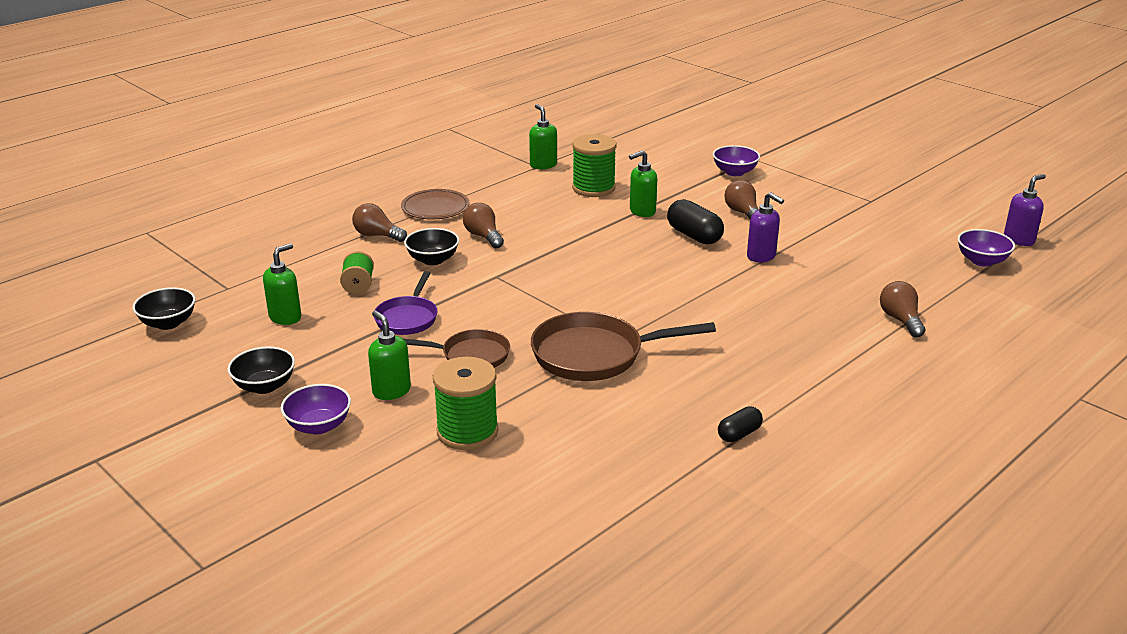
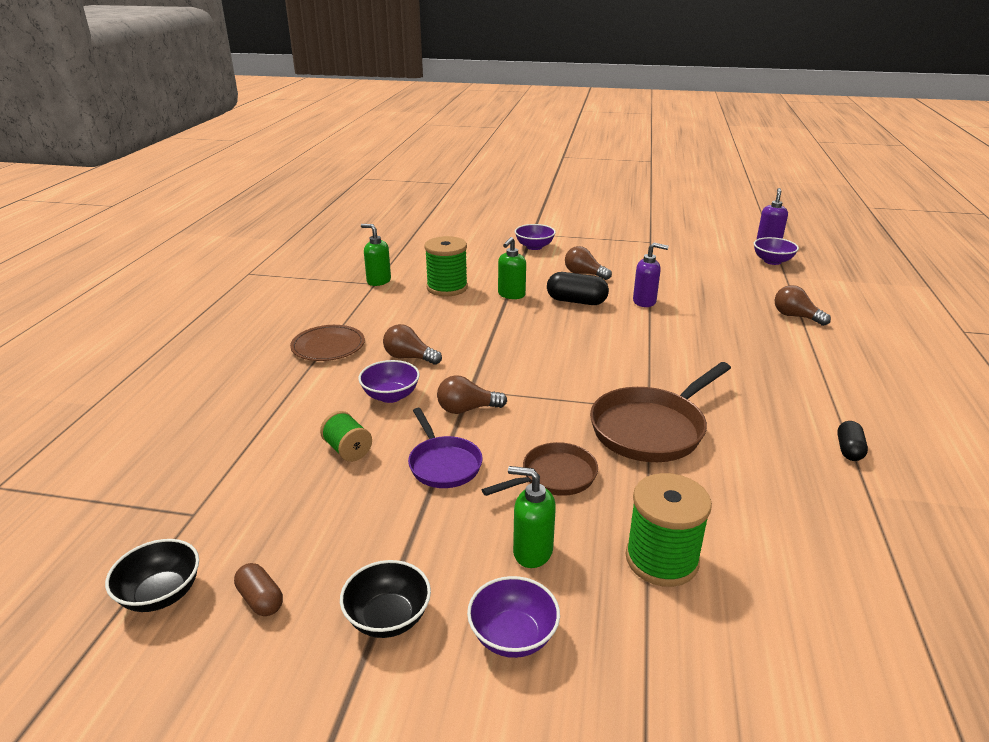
camera: 35 degrees left, 0 degrees up
(212, 347) = (260, 599): none -> brown capsule
(285, 317) = (309, 520): green soap dispenser -> none
(377, 235) = (303, 391): brown light bulb -> brown light bulb (467, 409)
(433, 260) = (390, 396): black bowl -> purple bowl

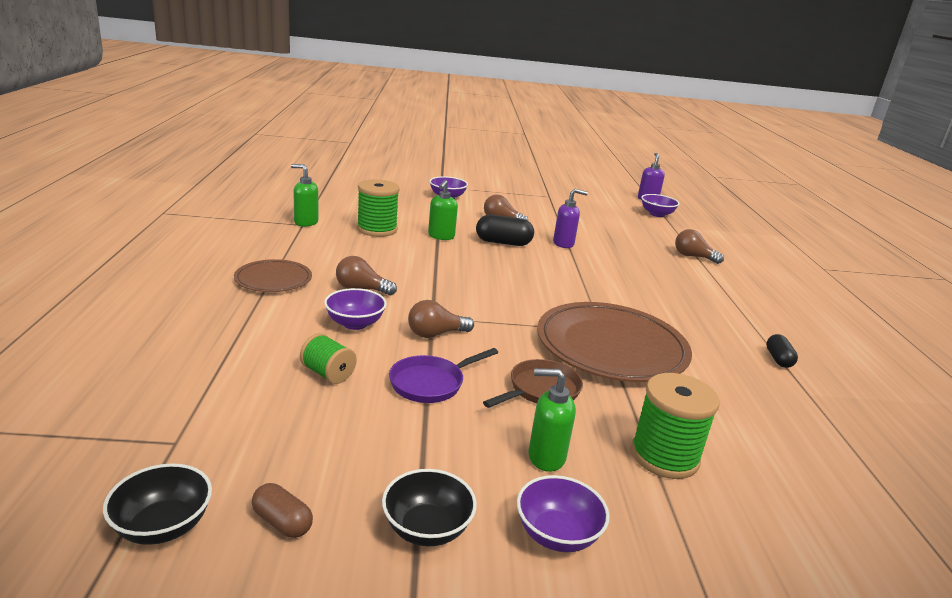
camera: 15 degrees left, 5 degrees down
(443, 464) = (430, 383): purple pan -> purple pan turned 90 degrees clockwise
(651, 429) = (611, 347): brown pan -> brown plate

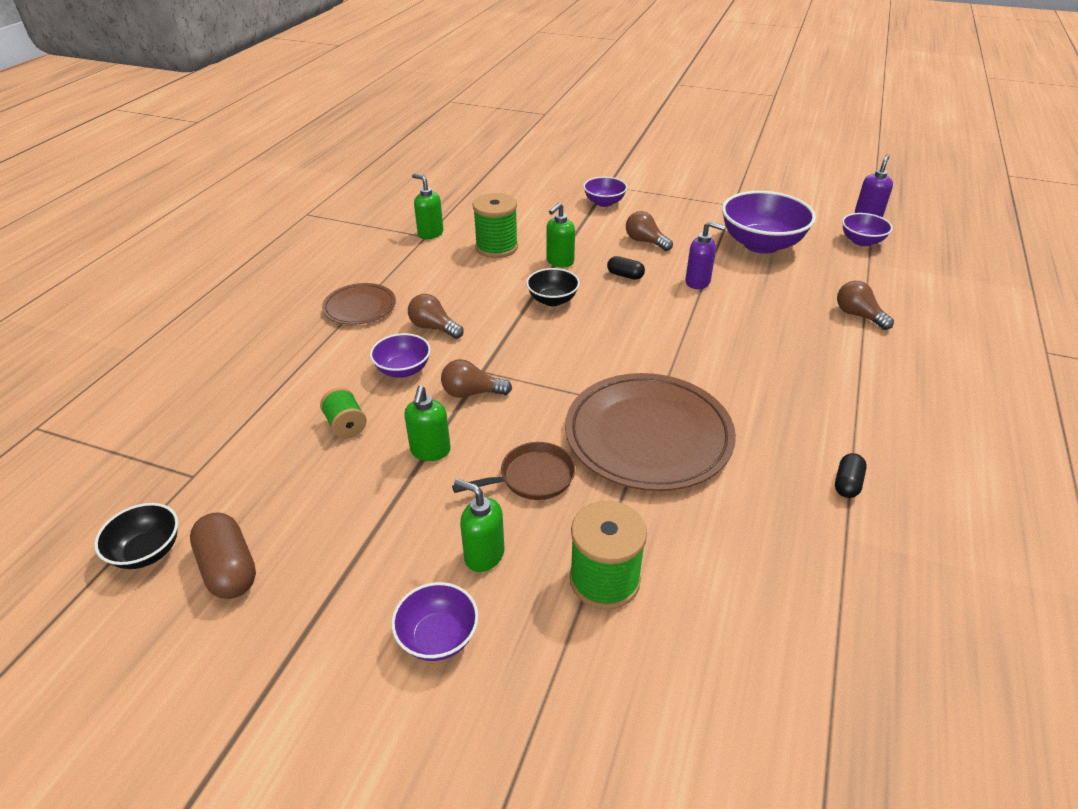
camera: 25 degrees right, 15 degrees up
(282, 522) = (228, 569): brown capsule -> brown capsule, size x1.68
(427, 529) = (333, 603): black bowl -> black bowl (552, 300)
(430, 383) = (430, 451): purple pan -> green soap dispenser
(503, 242) = (625, 275): black capsule -> black capsule, size x0.59
(590, 219) = (761, 244): none -> purple bowl

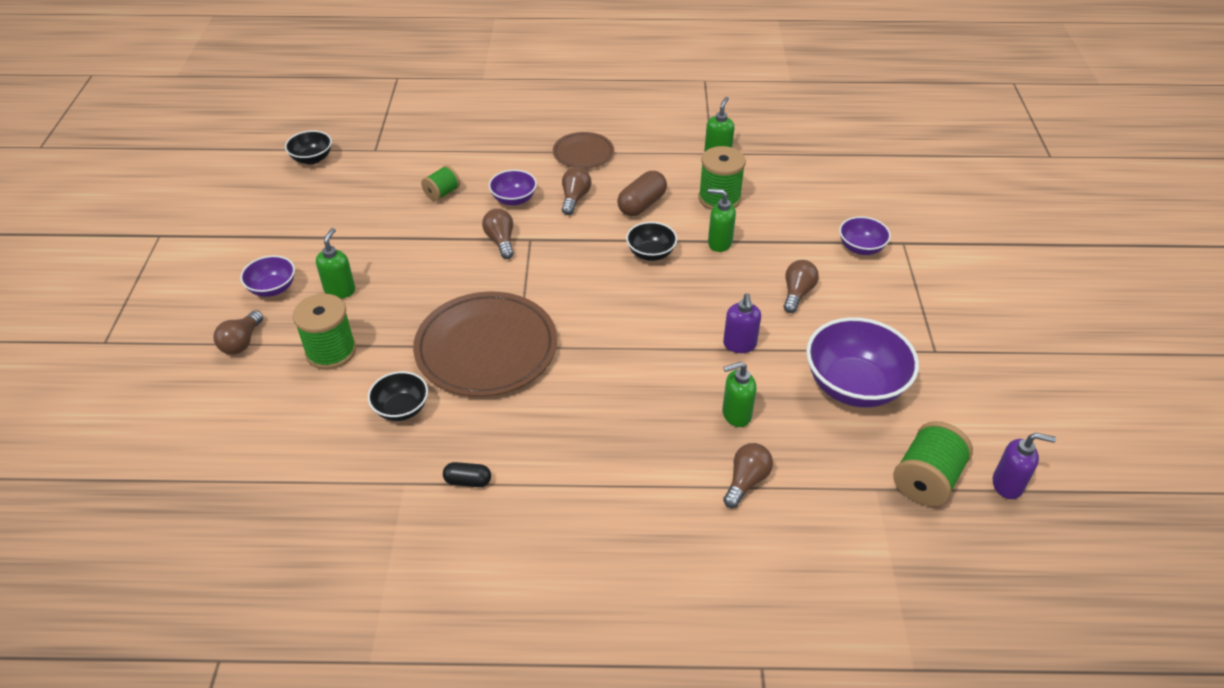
camera: 70 degrees right, 5 degrees up
(228, 569) = (306, 192): brown capsule -> brown capsule (641, 204)
(430, 451) = (429, 239): green soap dispenser -> green soap dispenser (736, 414)
(532, 477) = (418, 295): brown pan -> none
(544, 691) = (242, 342): none -> brown light bulb
(625, 275) = (721, 291): black capsule -> none
(728, 522) = (401, 409): none -> black bowl
(861, 241) = (926, 480): purple bowl -> green spool

